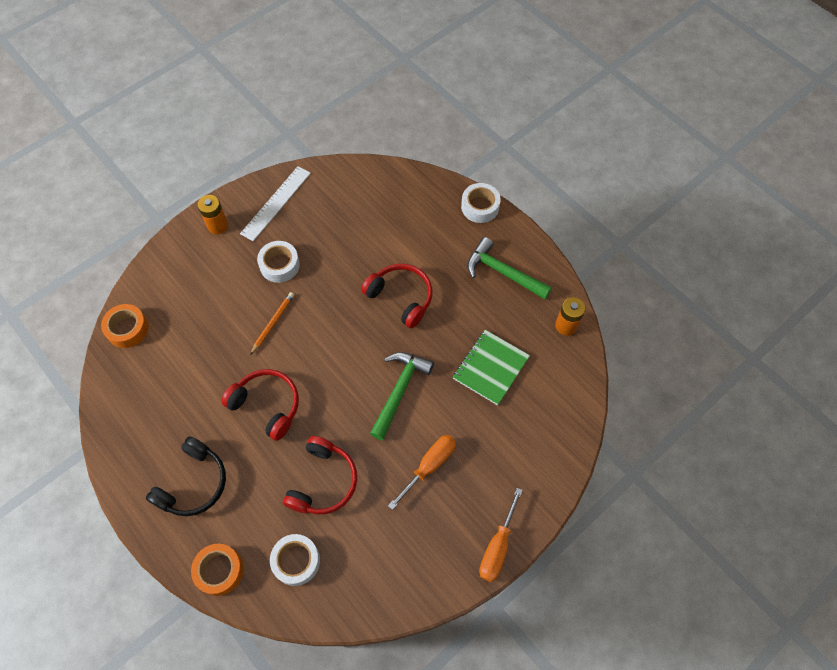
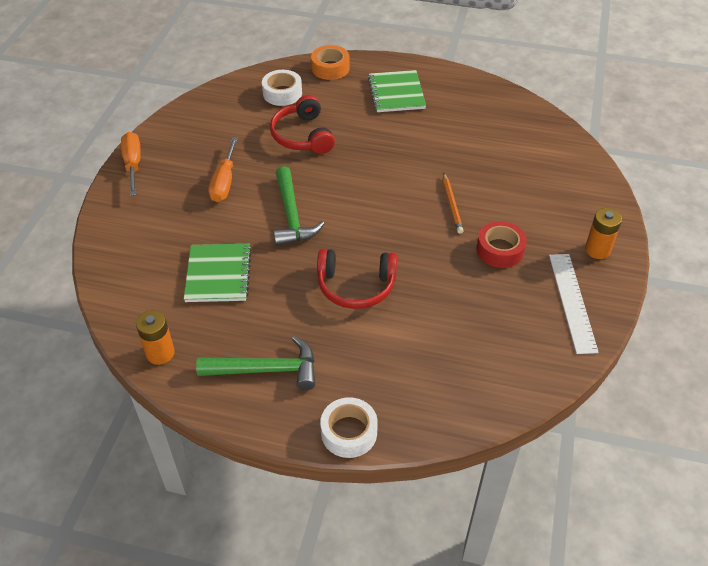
camera: 145 degrees right, 15 degrees down
(127, 329) = (561, 142): orange tape -> none
(193, 483) = (396, 93): black headphones -> green notebook
(267, 405) = (393, 154): red headphones -> none
(279, 265) = (500, 250): white tape -> red tape

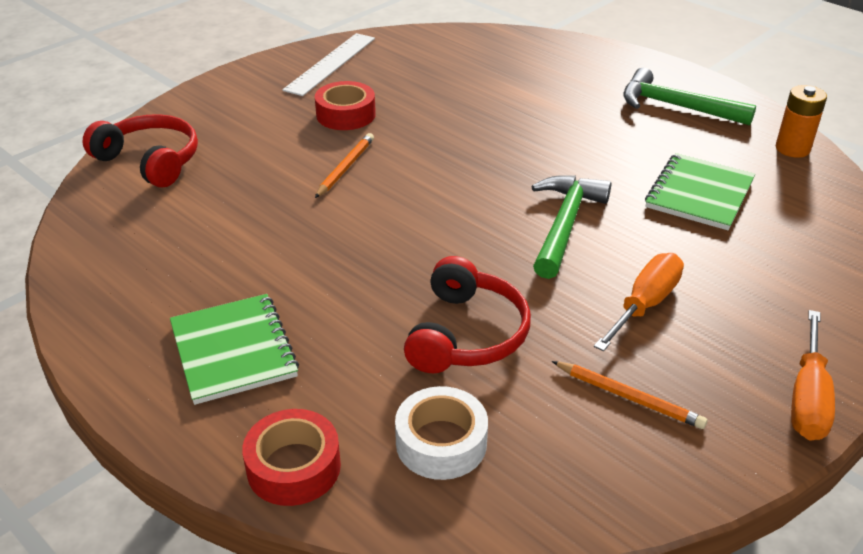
camera: 150 degrees left, 10 degrees down
(214, 136) = (629, 397): none -> orange pencil
(330, 68) = (293, 467): orange tape -> red tape
(349, 432) = (619, 55): white tape -> none
(356, 286) = (535, 135): red headphones -> red headphones (150, 161)
(396, 93) = (233, 350): green notebook -> green notebook turned 45 degrees counterclockwise
(597, 250) = (249, 85): orange battery -> none

